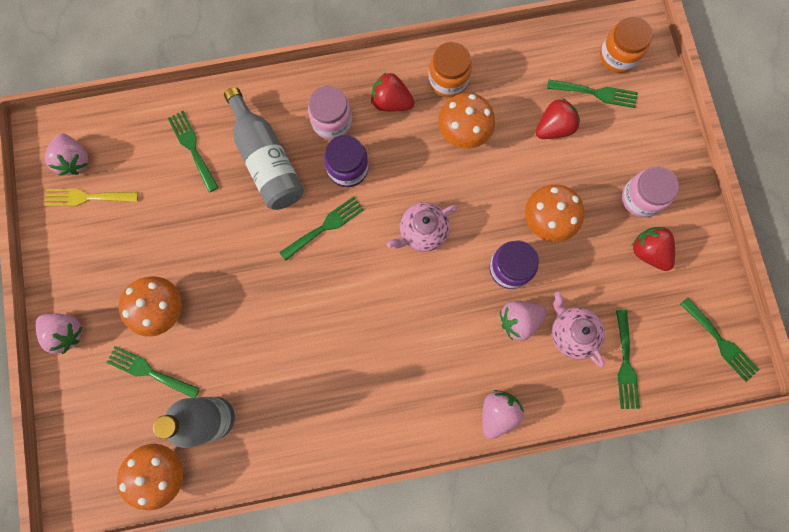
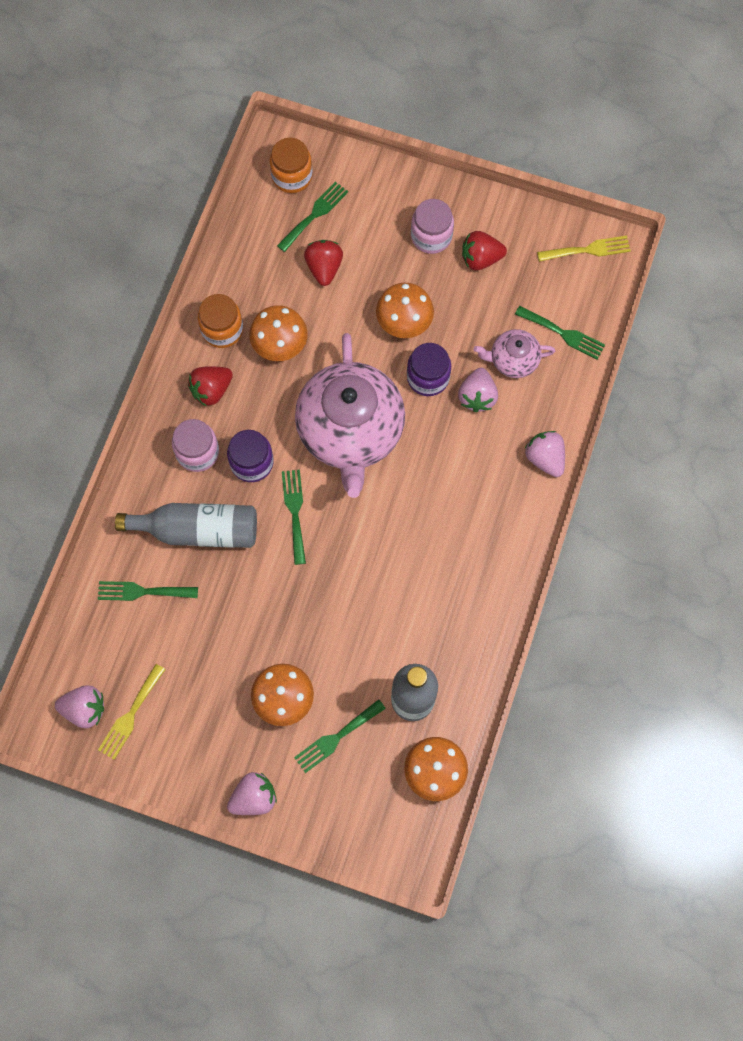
camera: 60 degrees left, 5 degrees down
(422, 231) = (350, 431): pink teapot -> pink teapot, size x2.14
(720, 342) = (588, 250): green fork -> yellow fork

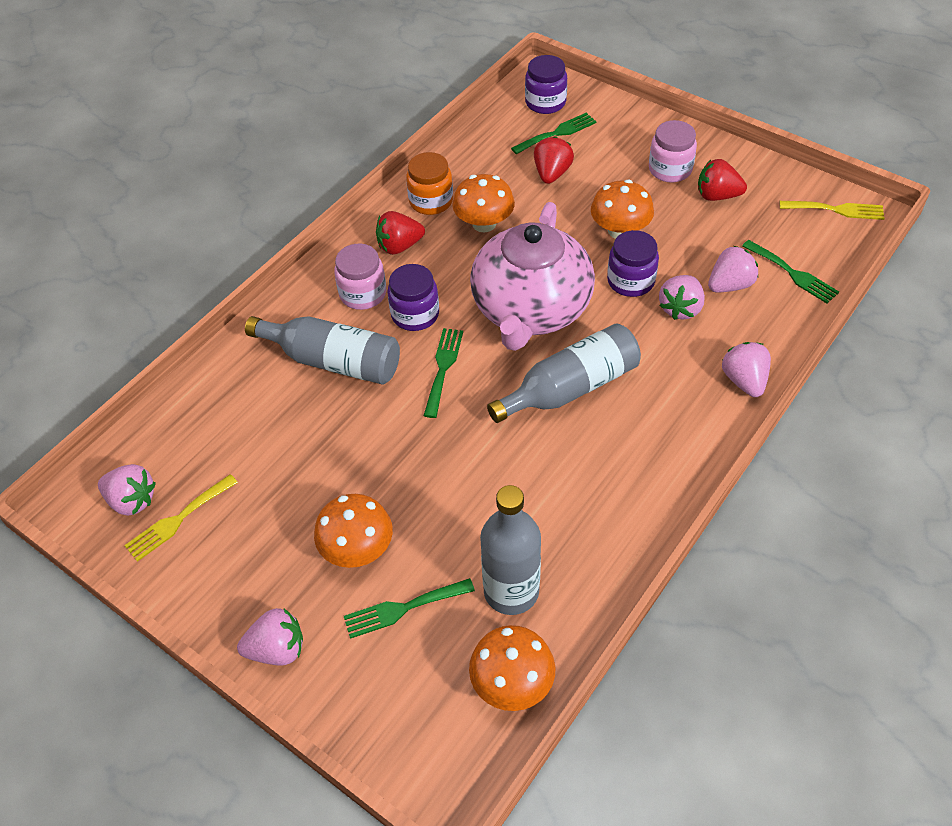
camera: 20 degrees right, 20 degrees down
(142, 591) = (249, 403): green fork -> none
(292, 176) = (545, 102): orange jar -> purple jar
(406, 503) = (570, 388): none -> grey bottle
(513, 360) = (730, 285): pink teapot -> pink strawberry

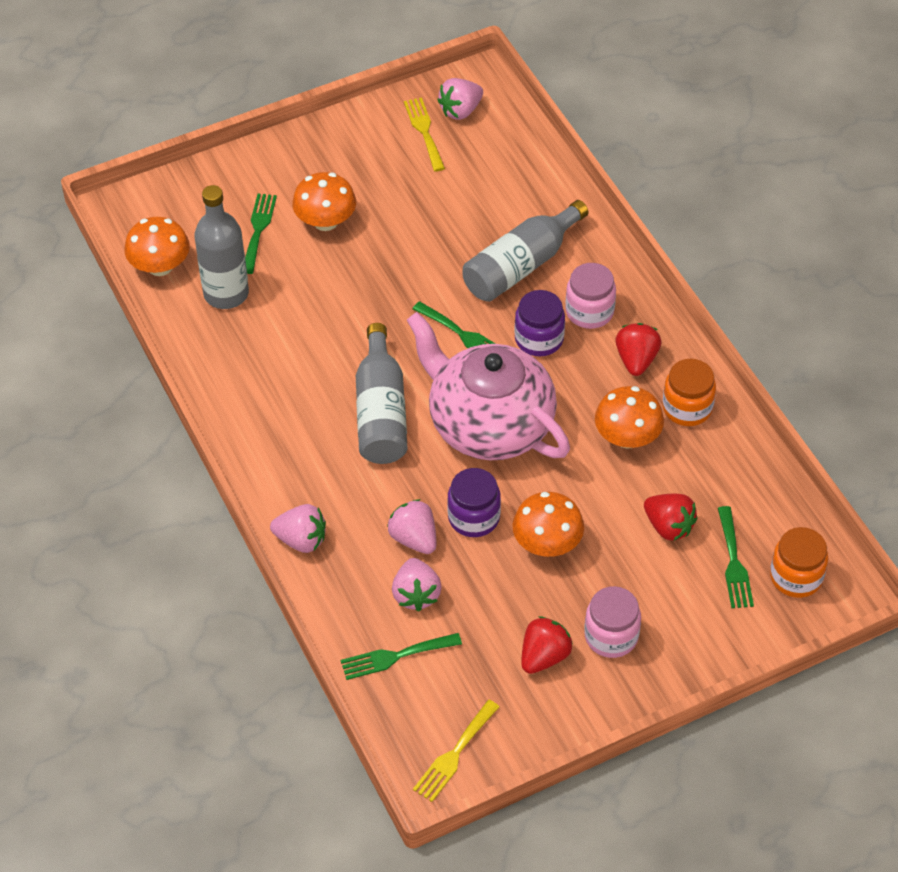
camera: 115 degrees right, 0 degrees up
(277, 649) = (278, 155): pink strawberry -> none
(545, 102) = (796, 577): purple jar -> orange jar

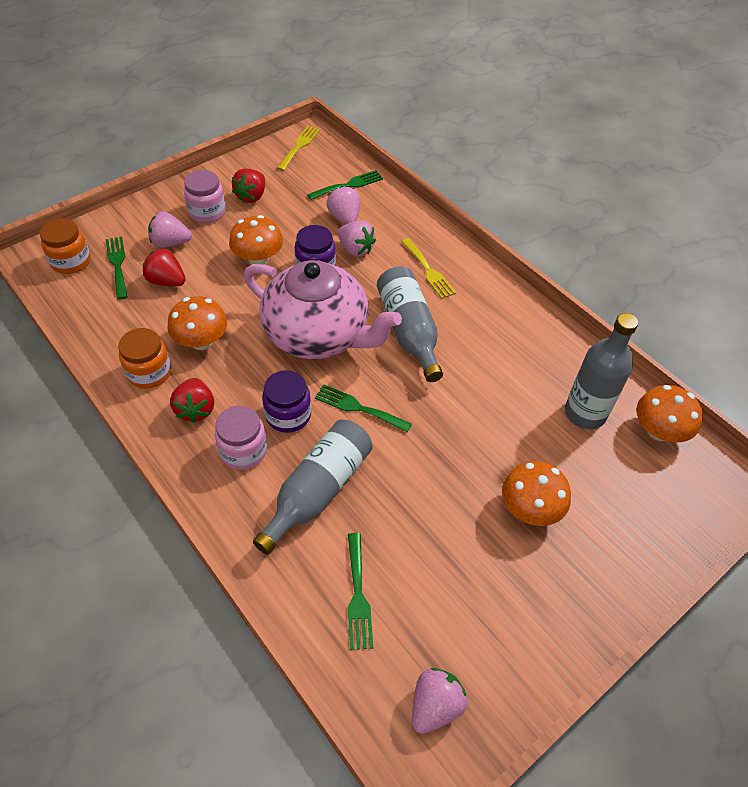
camera: 165 degrees right, 0 degrees up
(258, 229) = (591, 486): green fork -> green fork (358, 596)
(301, 540) = (435, 238): pink strawberry -> pink strawberry (170, 243)
(424, 131) = (469, 660): yellow fork -> yellow fork (429, 271)

